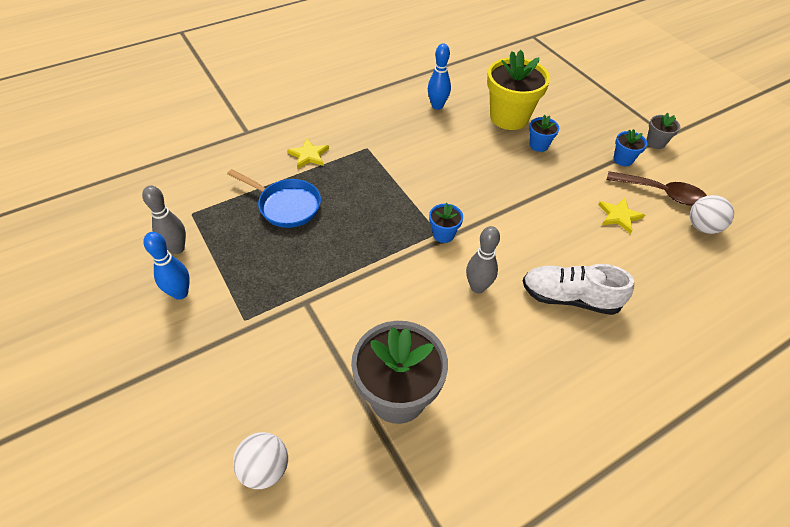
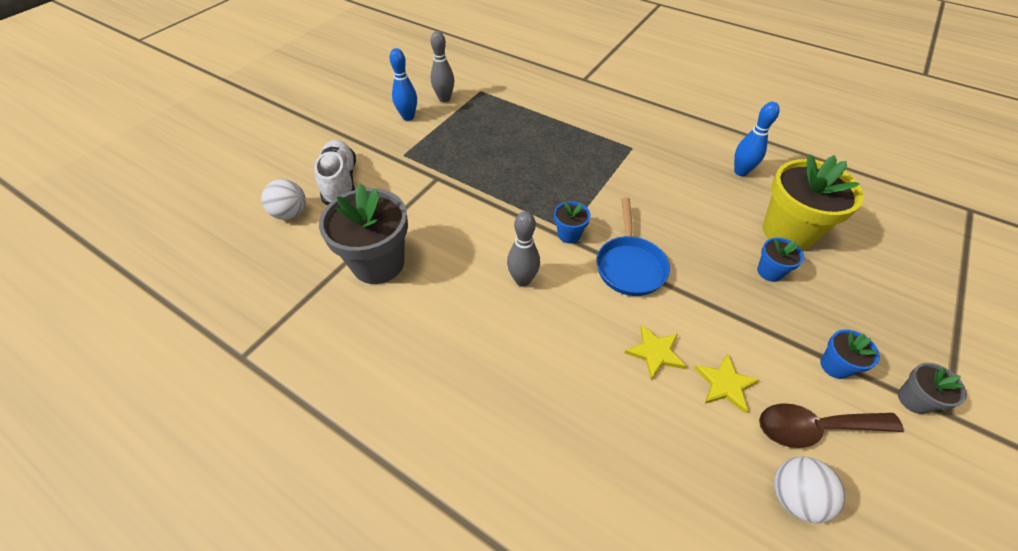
camera: 65 degrees right, 0 degrees up
(286, 206) = (524, 130): blue pan -> blue pan (629, 265)
(309, 155) = (590, 119): yellow star -> yellow star (655, 352)
(569, 298) = (559, 362): white shoe -> white shoe (340, 182)
(662, 193) = (814, 428): brown spoon -> brown spoon turned 90 degrees clockwise

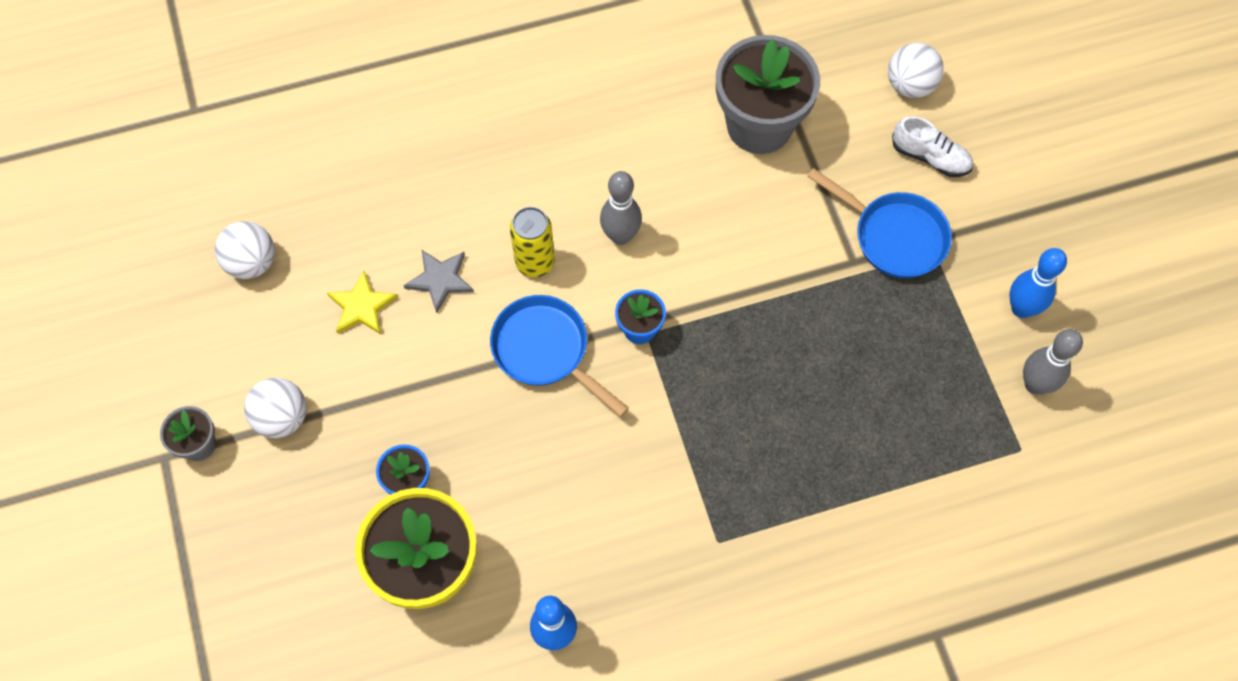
camera: 130 degrees right, 15 degrees up
(340, 182) = (930, 157): white shoe -> white shoe, size x0.65
(407, 171) = (894, 236): none -> blue pan
(586, 310) = (535, 262): none -> yellow can
(655, 352) = (440, 280): yellow star -> grey star
(814, 428) = (267, 334): brown spoon -> none
(835, 366) = (282, 417): blue flower pot -> white ball

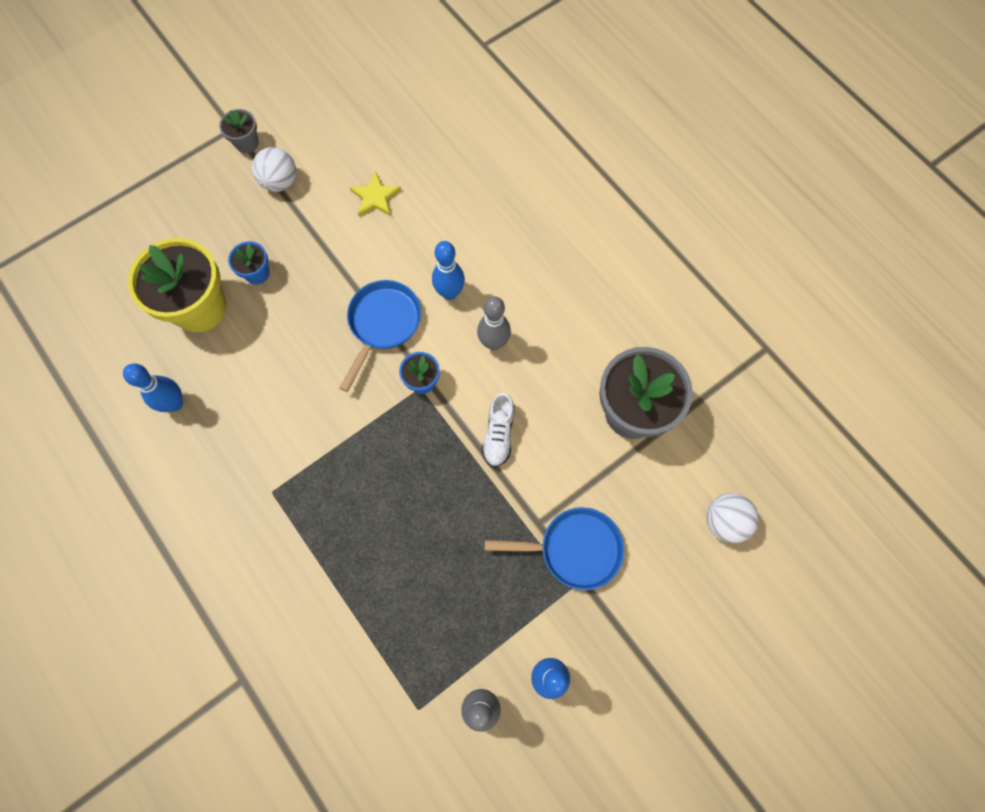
camera: 70 degrees right, 5 degrees up
(251, 262) = (384, 121): white ball -> none
(440, 280) = (413, 237): grey star -> none
(535, 262) = (449, 292): yellow can -> blue bowling pin
(894, 236) = (574, 549): blue pan -> blue pan turned 105 degrees counterclockwise
(930, 157) = (661, 558): white shoe -> white shoe (498, 434)

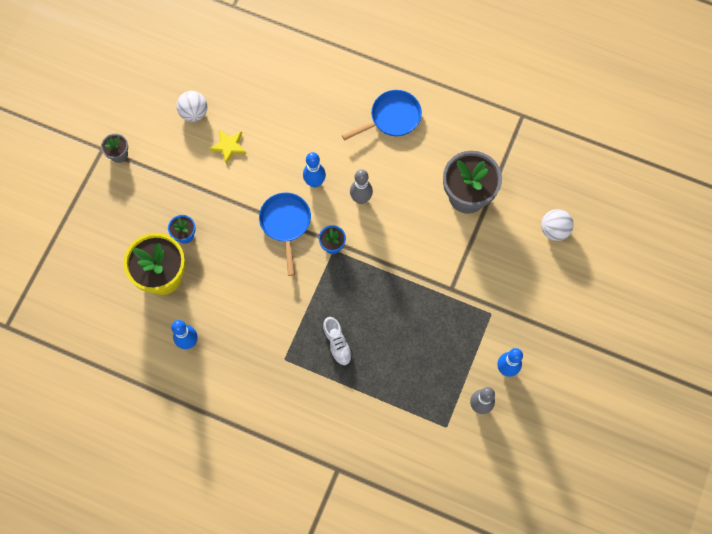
camera: 30 degrees left, 0 degrees up
(280, 182) = (159, 169): white ball -> white ball (194, 113)
(498, 434) = (397, 251): white shoe -> white shoe (337, 344)
(574, 549) = (480, 292): blue pan -> blue pan (392, 118)

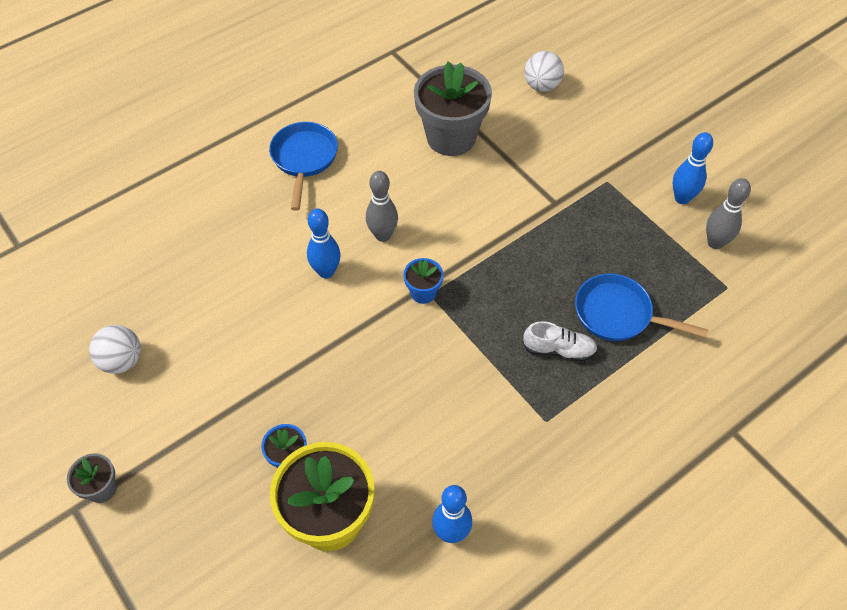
camera: 60 degrees left, 15 degrees down
(228, 146) = (202, 343): yellow star -> none
(286, 224) = (359, 329): blue pan -> blue pan (618, 314)

